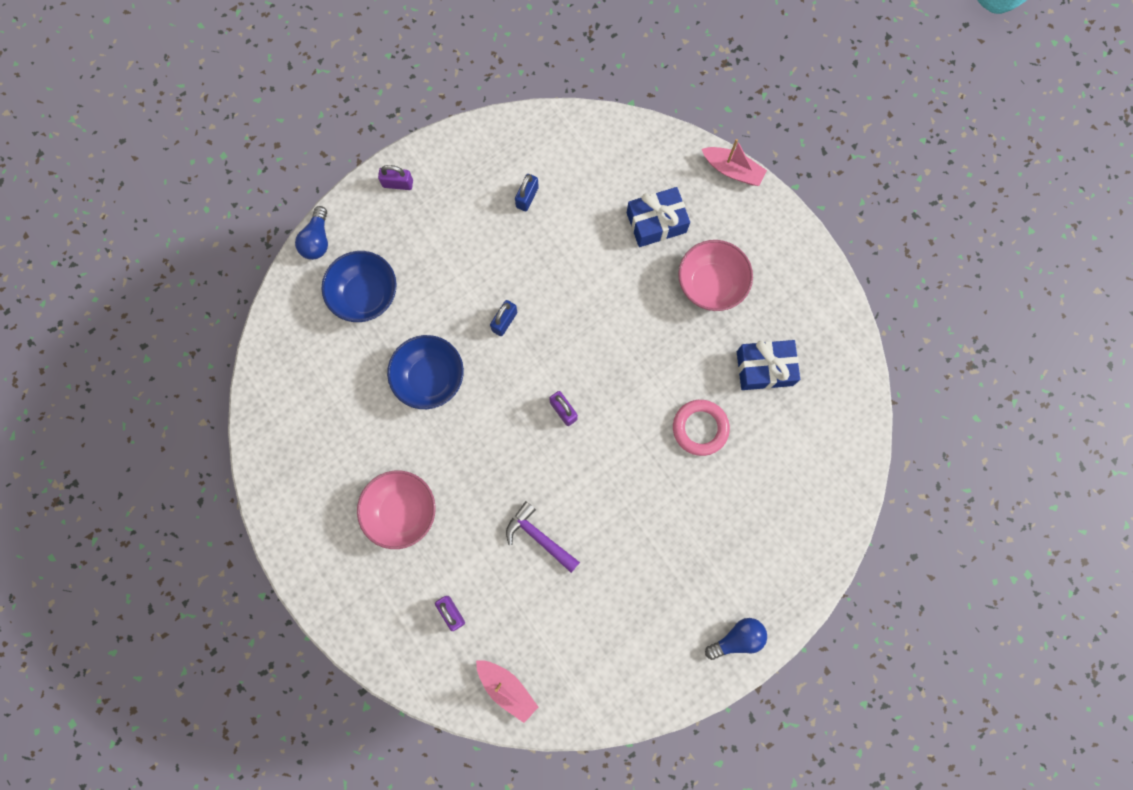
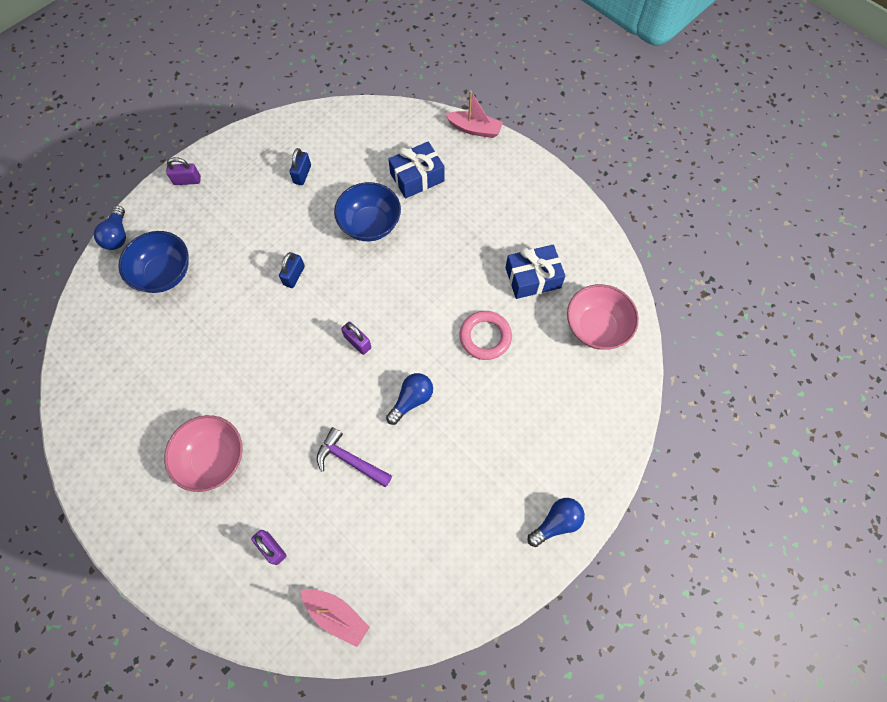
camera: 10 degrees left, 10 degrees down
(429, 378) = (230, 334): blue bowl -> blue bowl (370, 224)
(611, 485) = (411, 400): none -> blue light bulb
(711, 284) = (472, 218): pink bowl -> pink bowl (596, 327)

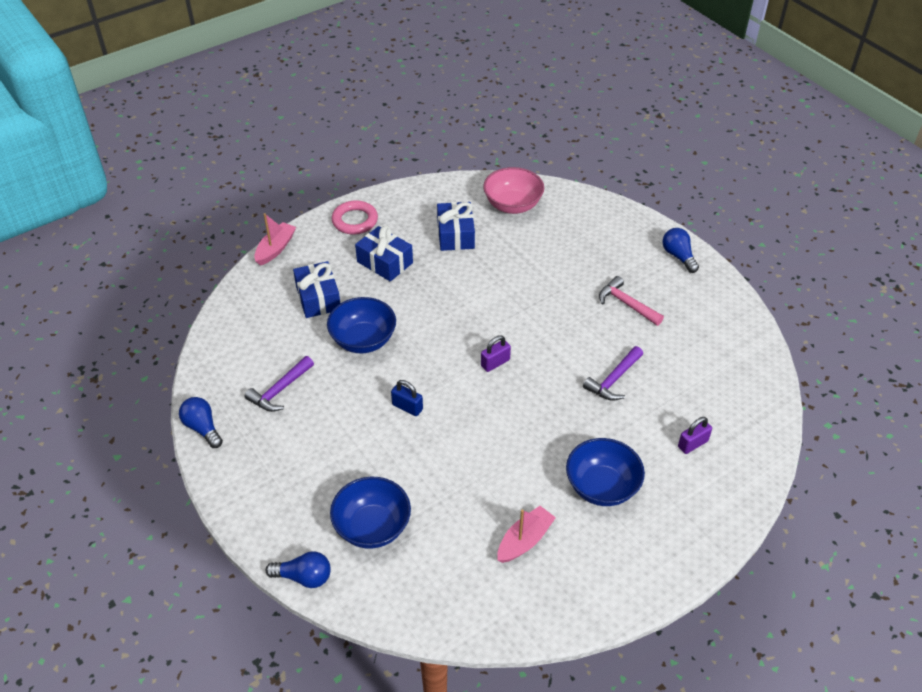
camera: 80 degrees left, 20 degrees down
(187, 180) = (247, 501): purple padlock -> none
(213, 459) = (602, 487): pink bowl -> blue bowl
(302, 174) = (280, 390): blue padlock -> purple hammer
(336, 615) = (751, 402): pink boat -> pink boat (524, 540)
(411, 400) = (561, 330): blue light bulb -> blue light bulb (203, 428)
(464, 465) = (626, 304): none -> pink hammer
(477, 221) = (385, 262): none -> blue gift
(485, 337) = (508, 274): pink ring -> pink ring (355, 221)

